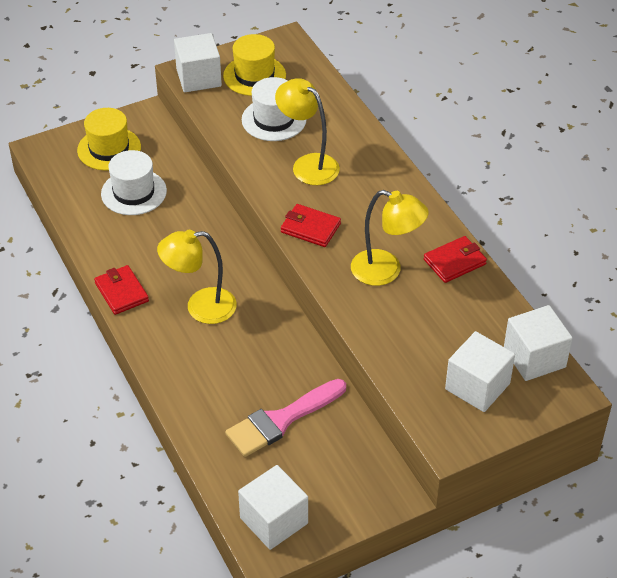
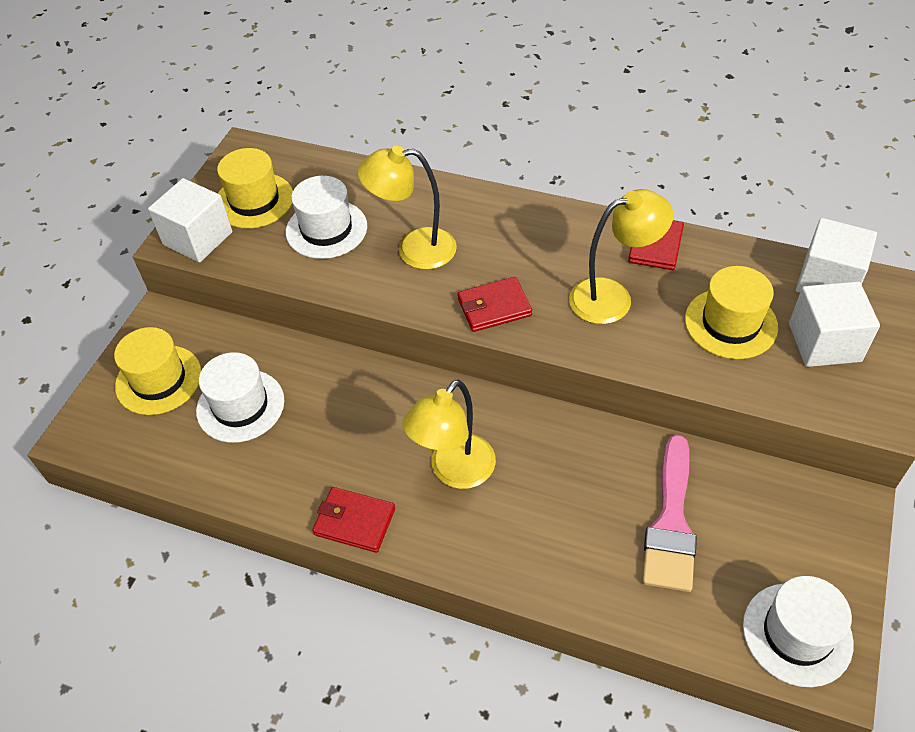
camera: 40 degrees left, 5 degrees up
(274, 520) = (797, 634): white cube -> white hat
(435, 335) = (730, 323): none -> yellow hat

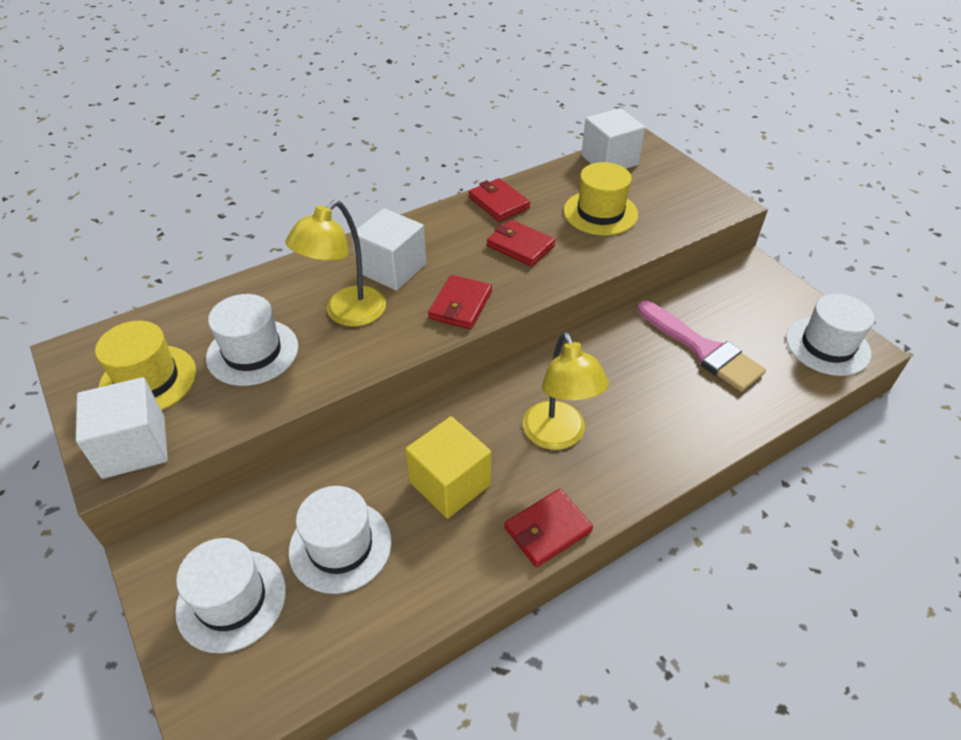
camera: 55 degrees left, 5 degrees down
(158, 380) = (231, 600): yellow hat -> white hat
(345, 431) = (450, 483): none -> yellow cube
(612, 297) = (520, 246): yellow lamp -> red wallet
(824, 342) = (654, 189): white cube -> white cube (392, 268)

